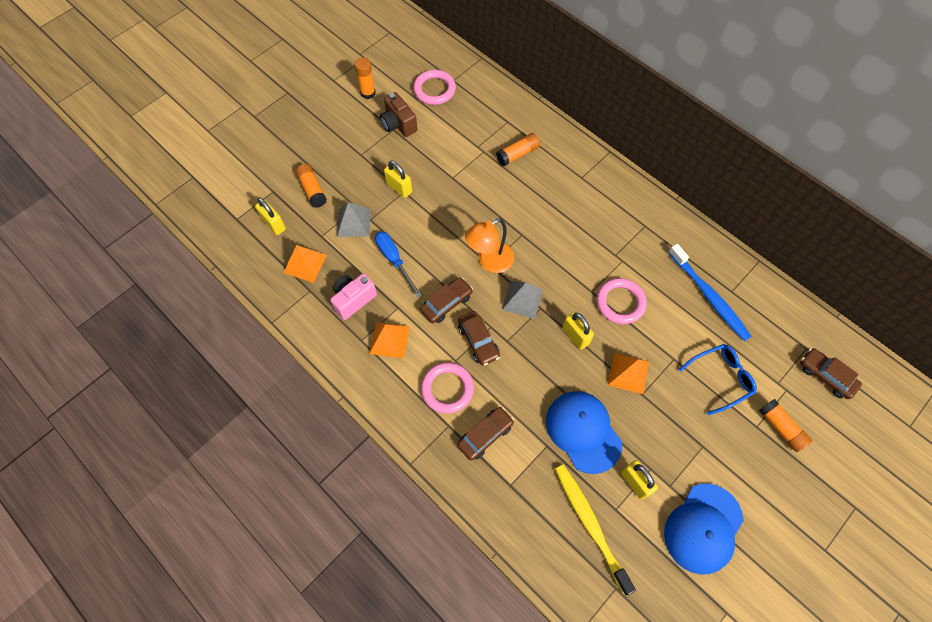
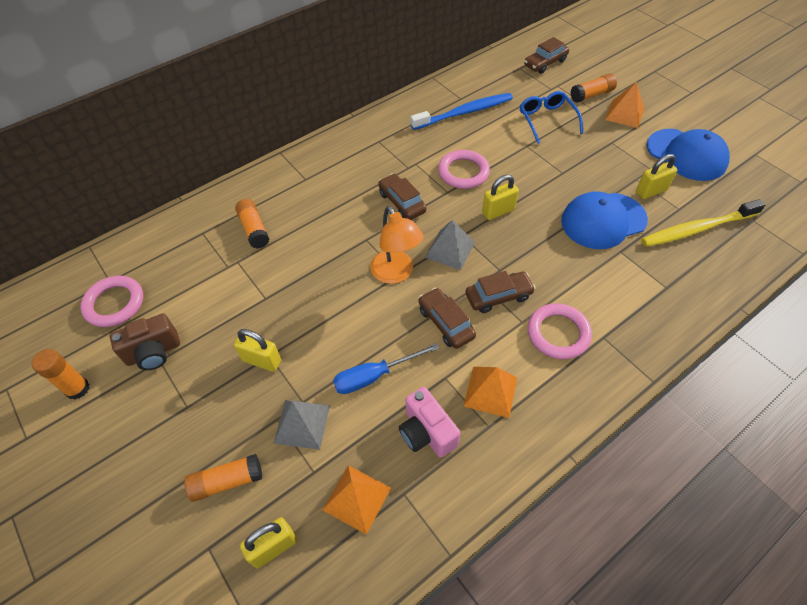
camera: 80 degrees left, 10 degrees down
(399, 188) = (262, 361): yellow padlock -> yellow padlock turned 60 degrees clockwise
(485, 435) = (613, 303): brown car -> brown car (402, 202)
(628, 373) = (540, 178): orange pyramid -> orange pyramid (624, 114)

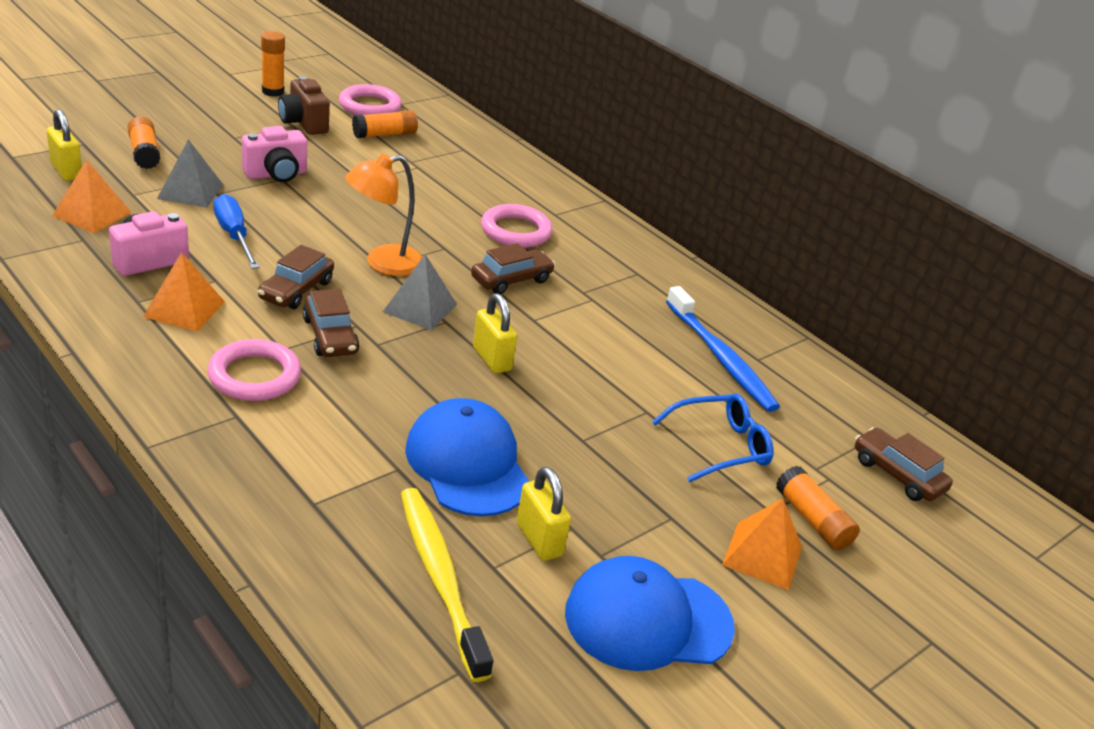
camera: 80 degrees right, 20 degrees down
(254, 229) = (467, 178): orange glue stick -> orange glue stick (385, 134)
(262, 361) = (276, 174): yellow padlock -> pink camera
(446, 323) = (296, 290): brown car -> brown car turned 150 degrees clockwise
(463, 172) = (576, 338): pink ring -> pink ring (516, 231)
(686, 155) = (647, 620): blue cap -> blue cap turned 45 degrees clockwise

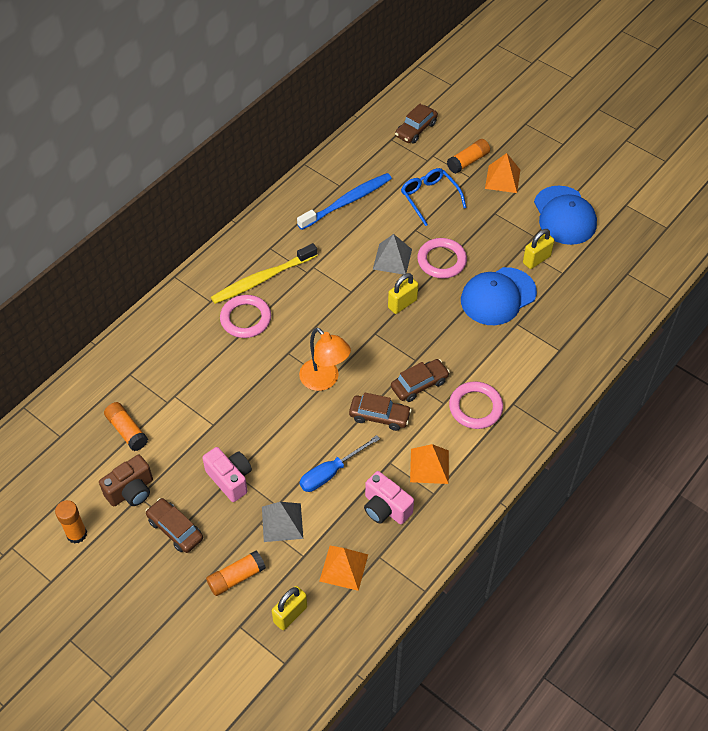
camera: 95 degrees left, 20 degrees up
(370, 106) = (75, 456): pink ring -> pink ring (441, 261)
(420, 308) = (367, 349): grey pyramid -> grey pyramid (392, 259)
(440, 578) = (580, 290): yellow toothbrush -> yellow toothbrush (262, 279)
(511, 280) = (311, 310): brown car -> brown car (175, 529)

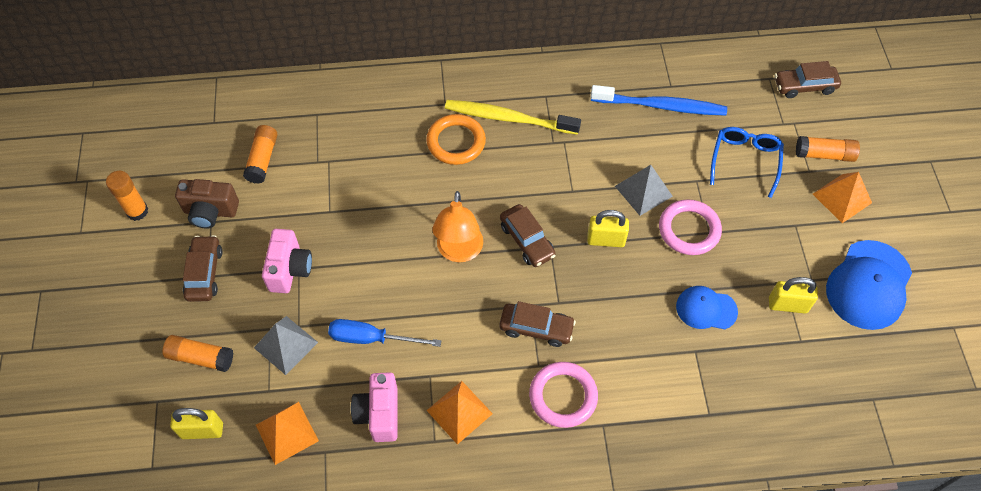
camera: 45 degrees right, 5 degrees up
(246, 319) = (456, 142): pink ring -> orange ring
(379, 416) = (468, 326): brown car -> brown car (527, 240)
(498, 296) = (706, 309): blue cap -> blue cap, size x0.59

